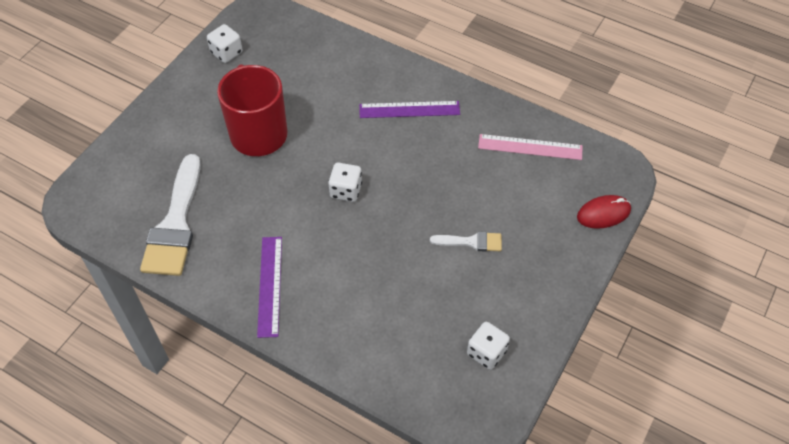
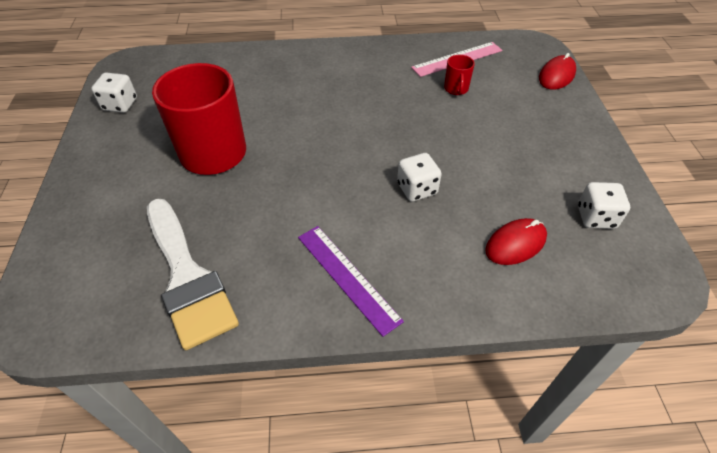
camera: 35 degrees left, 5 degrees down
(346, 190) = (341, 157): white dice -> white dice (417, 189)
(404, 334) = (515, 244): none -> red mouse
(409, 109) = (336, 75): purple ruler -> none
(471, 242) = (488, 141): white brush -> none
(496, 178) = (456, 89): none -> red mug

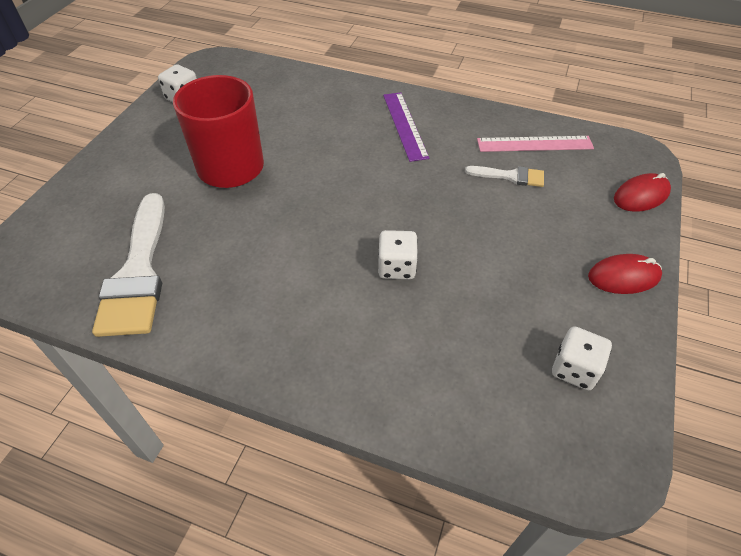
camera: 25 degrees right, 0 degrees up
(347, 277) = (272, 328): purple ruler -> purple ruler (405, 125)
(456, 89) = (510, 176): red mug -> white brush
(515, 244) = (461, 362): red mouse -> red mouse (623, 277)

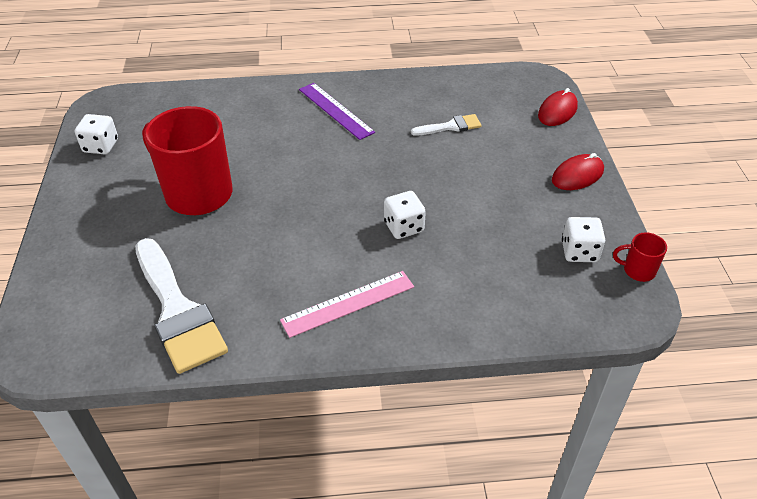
camera: 25 degrees left, 5 degrees down
(534, 144) = (454, 95): pink ruler -> pink ruler (348, 303)
(635, 421) = (637, 270): none -> red mug

